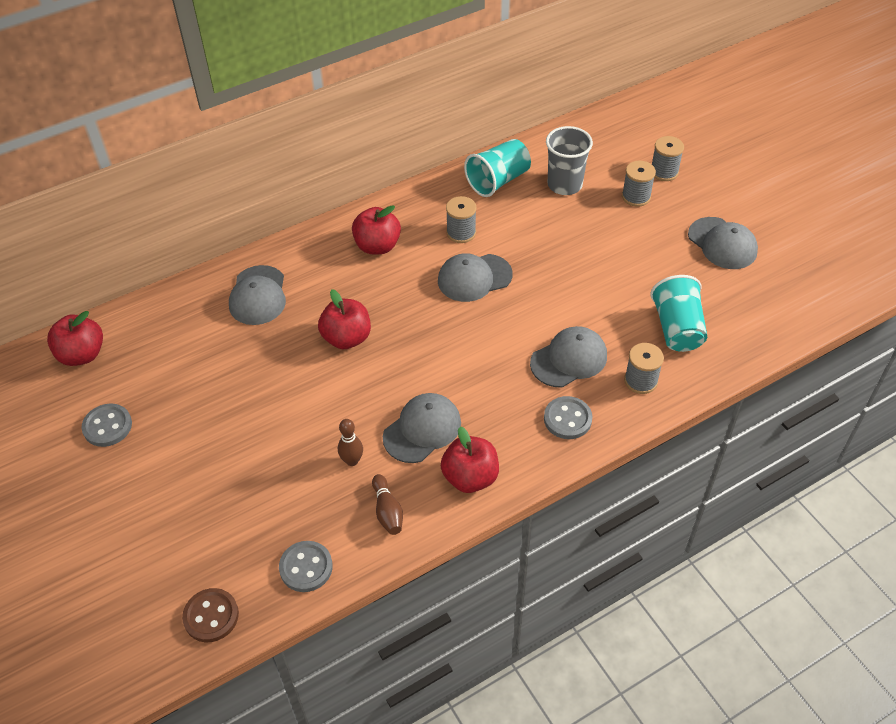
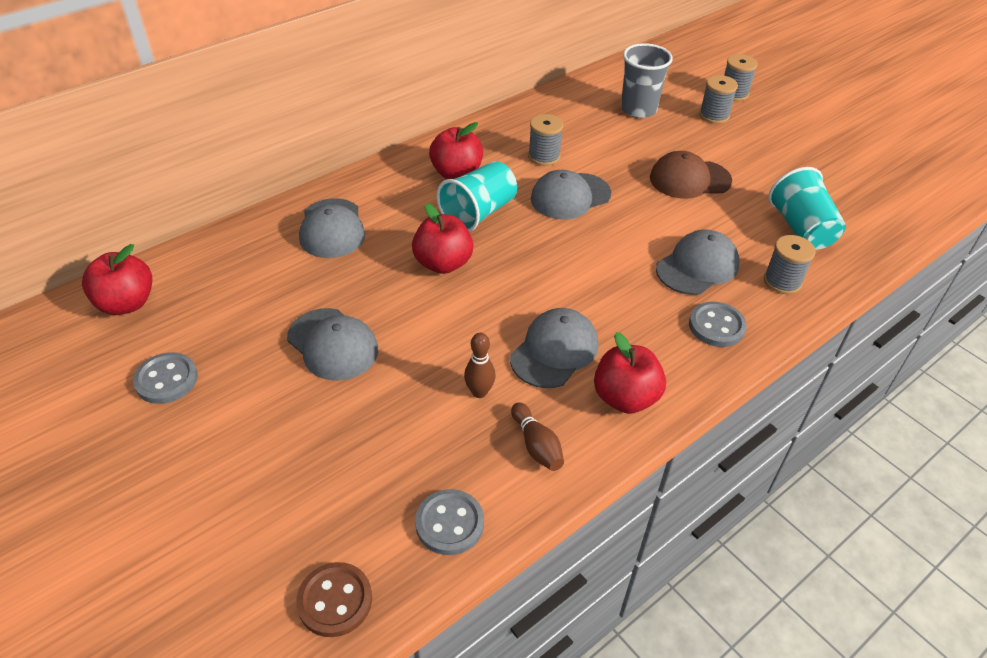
camera: 10 degrees left, 5 degrees down
(498, 181) = (569, 109): turquoise cup -> turquoise cup (478, 213)
(590, 267) = (689, 179): none -> brown cap
(722, 243) = (815, 150): grey cap -> grey cap (333, 344)

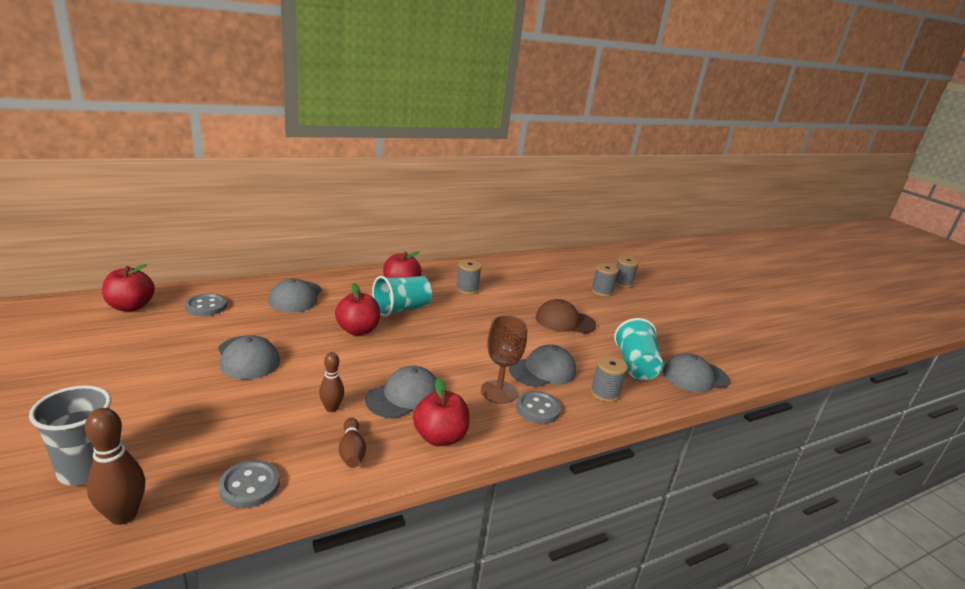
camera: 10 degrees right, 20 degrees down
(166, 380) = (120, 352): grey button -> grey button (206, 306)
(335, 600) = (123, 515): brown button -> brown bowling pin
(570, 196) = (472, 313): grey cap -> grey cap (695, 376)
(638, 109) = (549, 278): grey cup -> grey cup (87, 469)
(660, 313) = (498, 392): none -> brown goblet

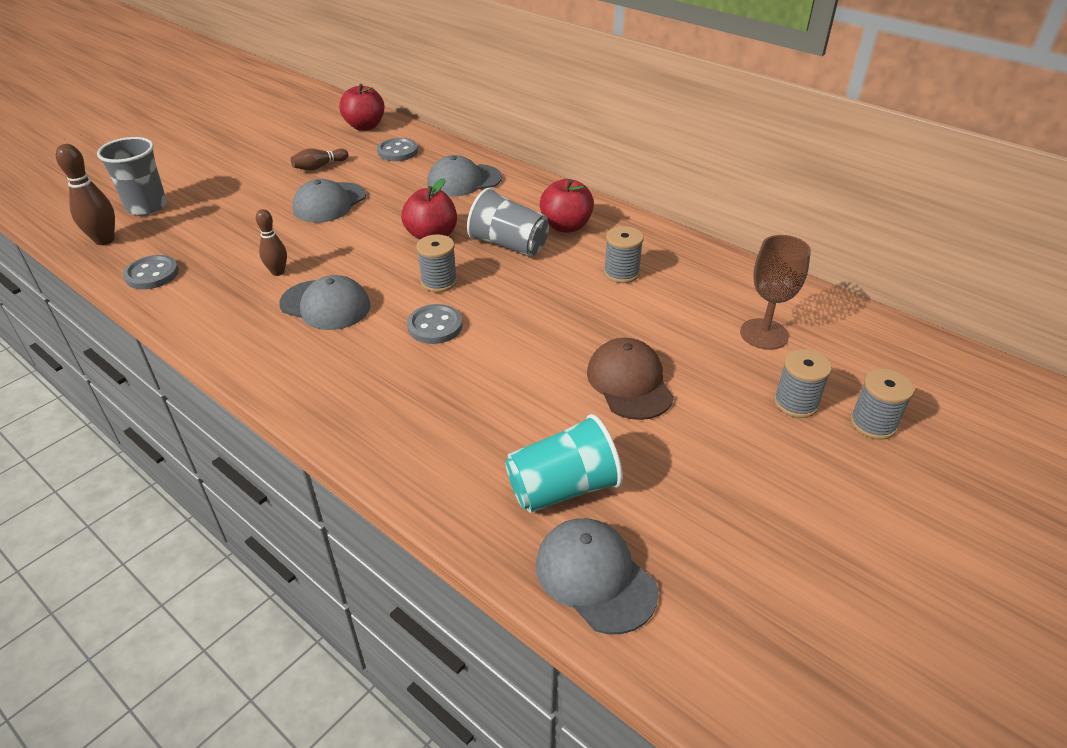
camera: 70 degrees right, 15 degrees up
(351, 451) = (218, 305): brown bowling pin -> brown bowling pin (319, 167)
(401, 309) = (509, 245): turquoise cup -> grey cup
(440, 437) = (267, 349): red apple -> none
(498, 392) = (382, 367): brown goblet -> brown goblet (764, 334)
(538, 409) = (366, 408): grey button -> grey button (435, 326)
(543, 370) = (462, 392): grey cap -> none
(604, 393) = (450, 465): grey spool -> grey spool (439, 282)

